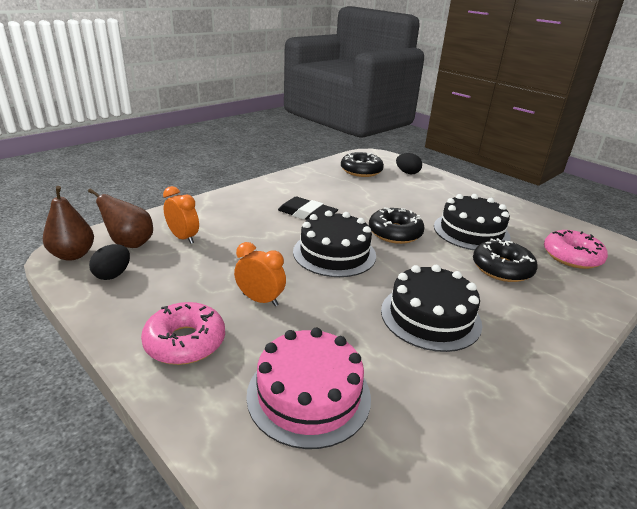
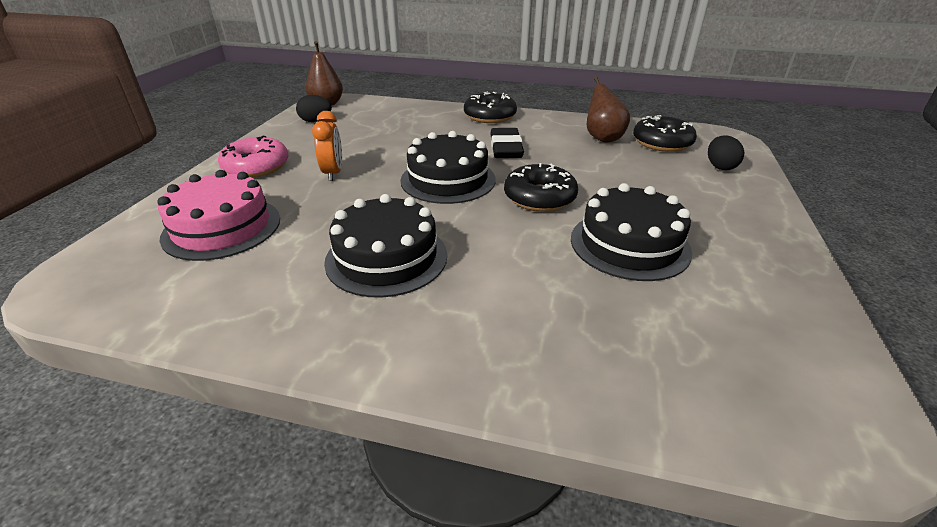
camera: 60 degrees right, 5 degrees up
(130, 243) = (361, 111): brown pear -> brown pear (602, 138)
(183, 238) = (391, 121): orange clock -> none
(502, 268) = (559, 287): black donut -> black donut (490, 116)
(572, 256) = (701, 352): pink donut -> none

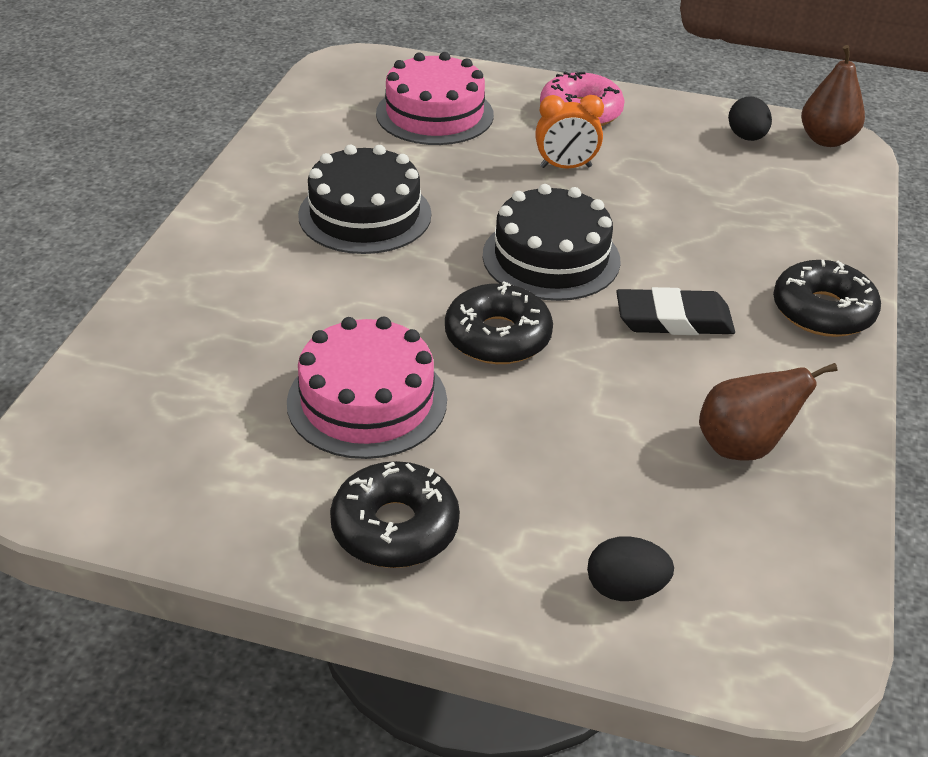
camera: 90 degrees right, 5 degrees up
(629, 244) = (367, 401): black cake -> pink cake
(662, 143) = (736, 532): black donut -> black donut (395, 527)

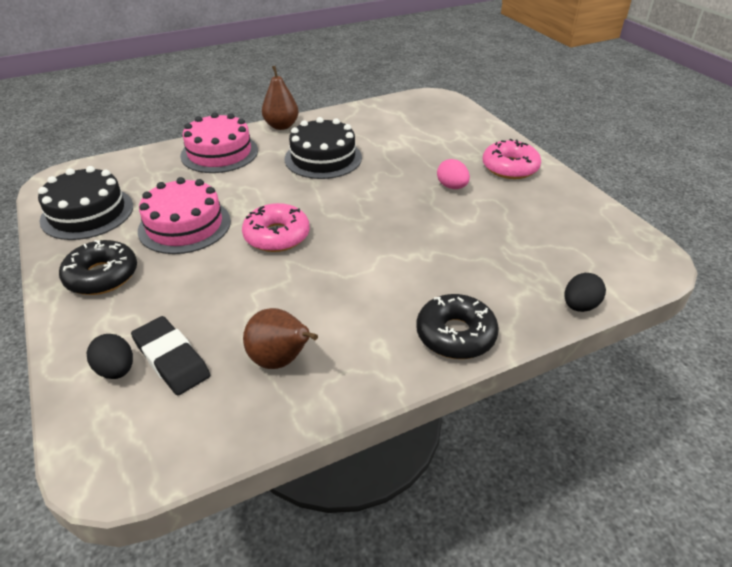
camera: 50 degrees right, 0 degrees up
(434, 114) = (433, 134): pink cake -> pink cake (219, 153)
(497, 337) = (277, 236): black donut -> pink donut
(551, 258) = (365, 220): black cake -> black cake (87, 213)
(566, 167) = (452, 187): orange clock -> pink egg
(673, 319) = (367, 282): black eraser -> black eraser (171, 359)
(746, 137) = (589, 226): black egg -> black egg (579, 306)
(826, 140) = (645, 256): brown pear -> brown pear (281, 126)

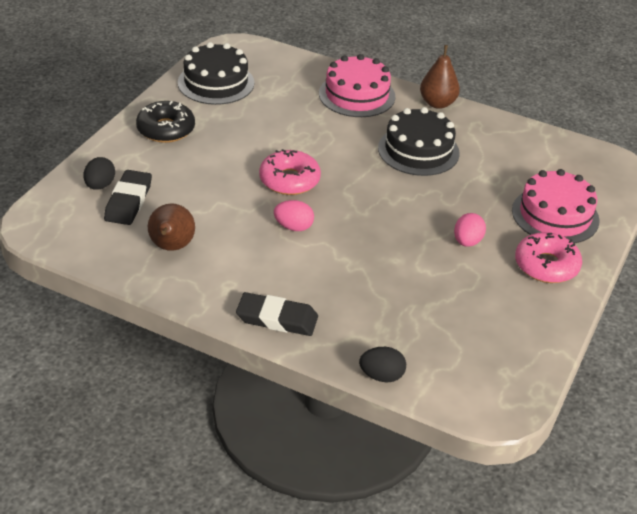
camera: 50 degrees right, 0 degrees up
(184, 225) = (252, 132): pink cake -> pink cake (555, 215)
(341, 263) = (293, 227): none -> pink egg
(455, 335) = (277, 318): black donut -> black eraser

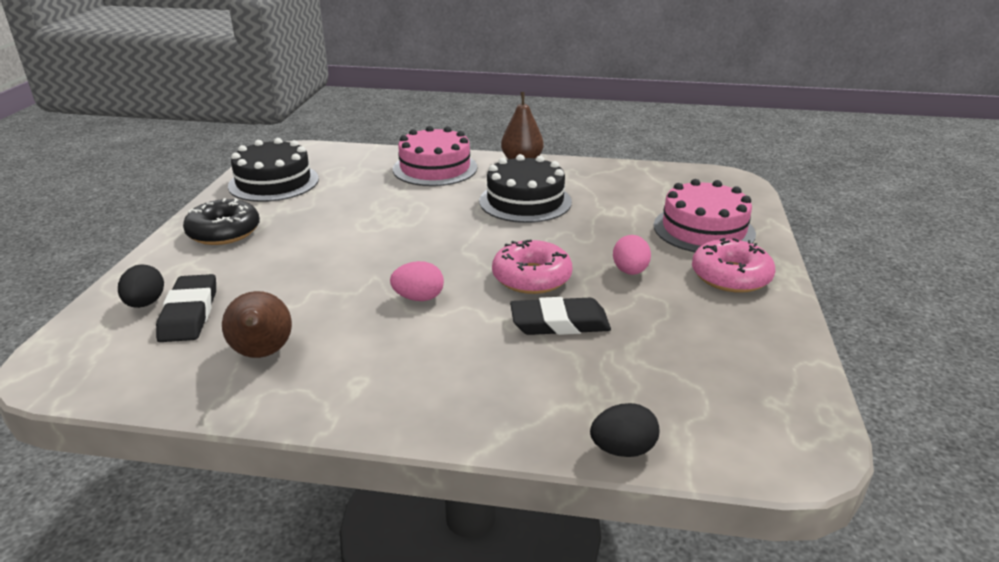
camera: 15 degrees left, 10 degrees down
(277, 318) = (442, 409): black eraser -> black eraser (559, 322)
(289, 180) = (393, 252): pink donut -> pink donut (531, 277)

